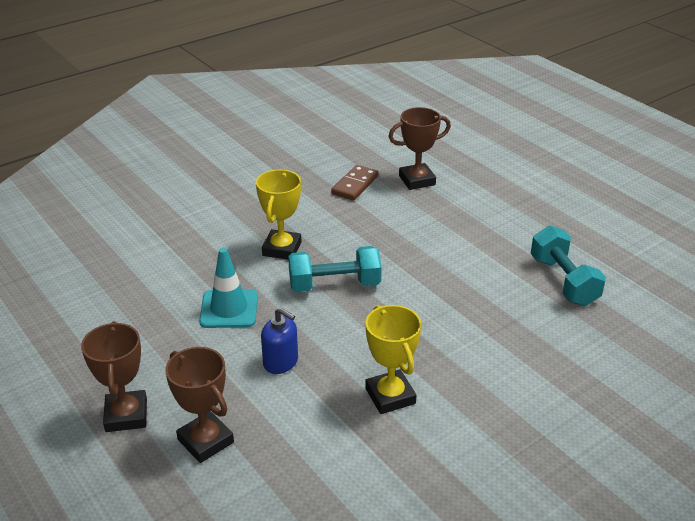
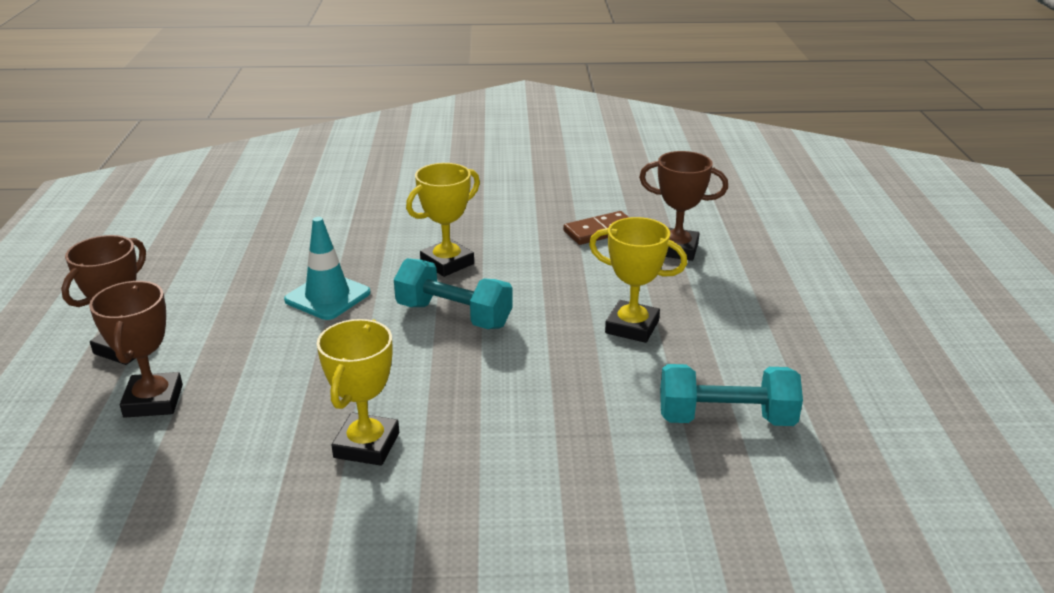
camera: 35 degrees right, 5 degrees down
(281, 362) = (309, 363): blue soap dispenser -> none
(451, 246) = (632, 327): none -> yellow trophy
(563, 281) = (725, 419): turquoise dumbbell -> turquoise dumbbell turned 75 degrees clockwise

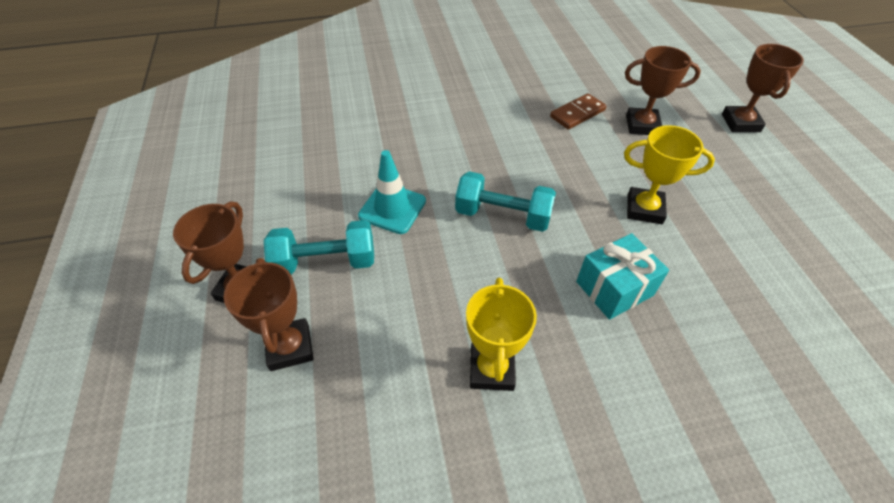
camera: 10 degrees left, 20 degrees up
(447, 263) = (474, 160): yellow trophy -> none
(551, 393) = (614, 288): none -> turquoise gift
(725, 419) = (756, 295): turquoise dumbbell -> turquoise dumbbell (325, 262)
(809, 258) = (740, 123): none -> brown trophy

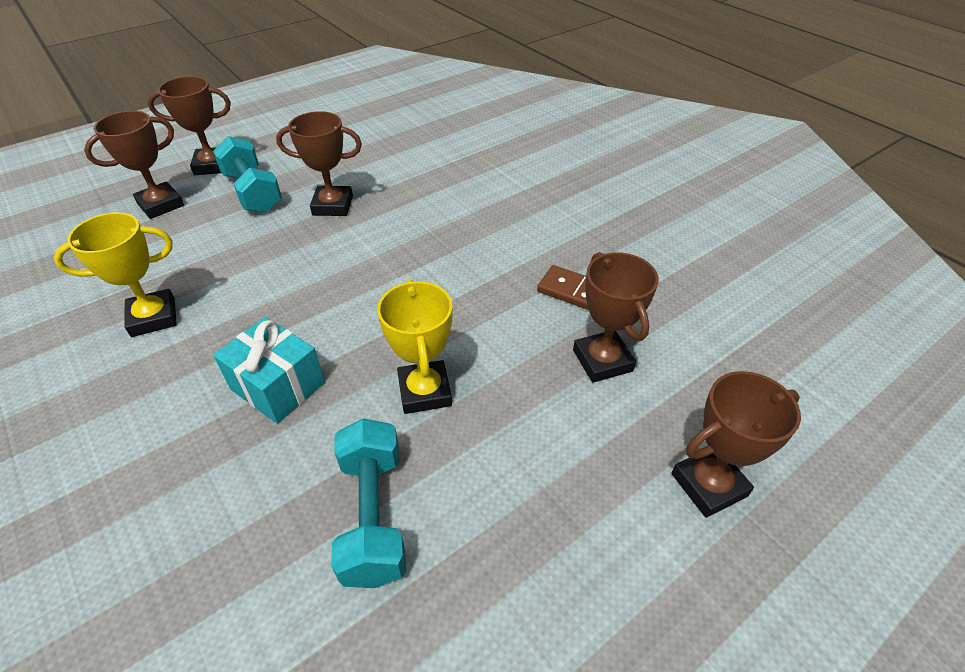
camera: 65 degrees right, 5 degrees down
(392, 208) = (333, 205): turquoise traffic cone -> brown trophy
(503, 215) = (356, 276): turquoise dumbbell -> turquoise dumbbell (373, 515)

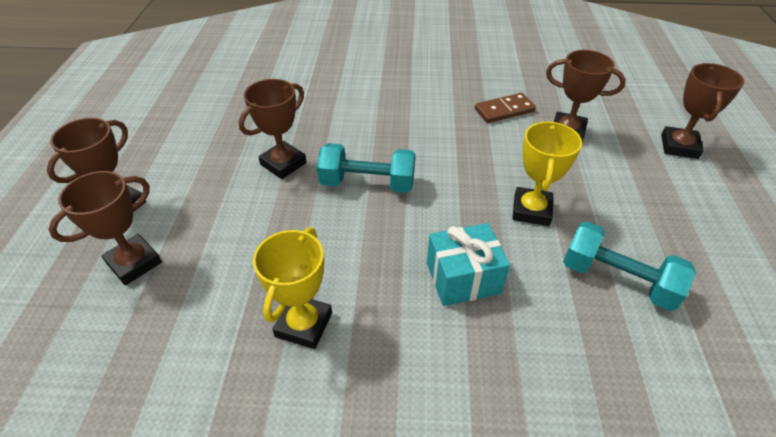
camera: 50 degrees left, 0 degrees up
(161, 205) = (134, 263): brown trophy -> brown trophy turned 45 degrees clockwise
(253, 192) = (201, 198): turquoise dumbbell -> turquoise dumbbell (367, 183)
(424, 391) = (531, 210): yellow trophy -> yellow trophy turned 75 degrees clockwise

